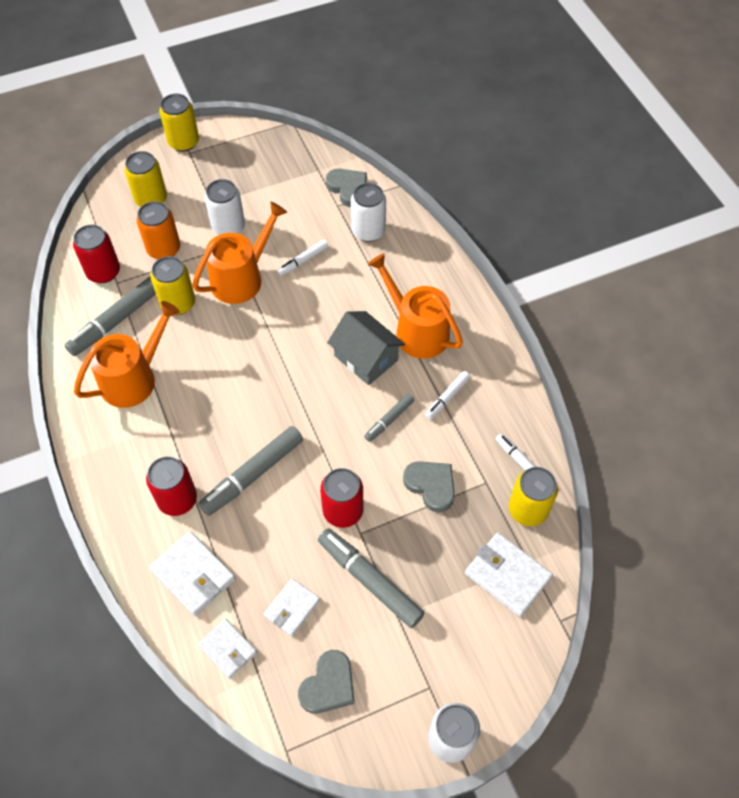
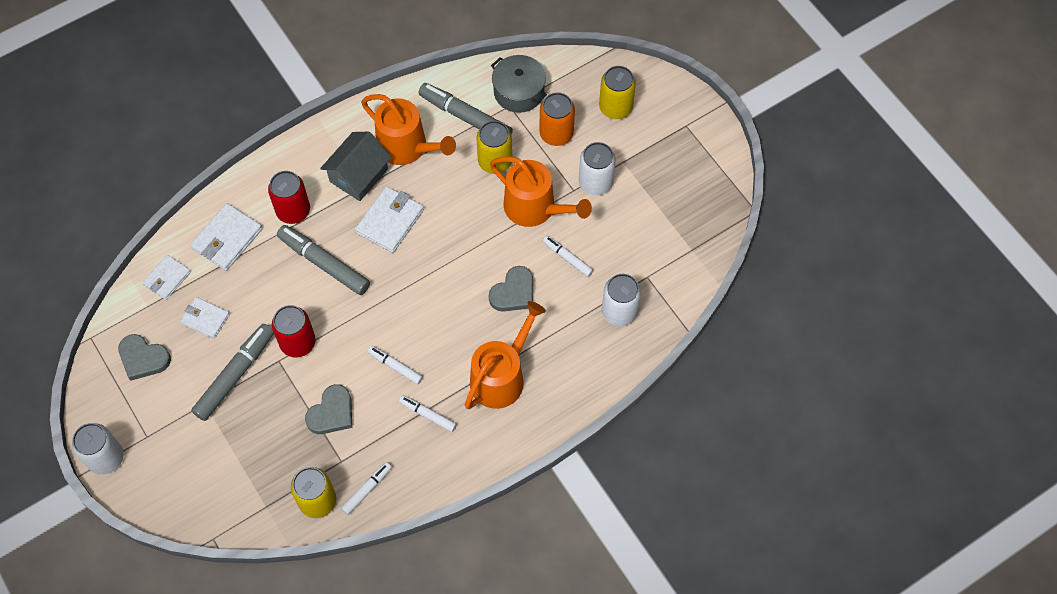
camera: 80 degrees right, 5 degrees up
(103, 272) = (519, 92): red can -> grey pot
(183, 142) = (698, 117): yellow can -> none
(348, 188) = (673, 283): grey heart -> grey heart (513, 292)
(366, 358) = (461, 335): grey house -> grey house (358, 175)
(389, 420) = (395, 366): grey marker -> white marker
(507, 575) = (250, 489): white wallet -> white wallet (390, 221)

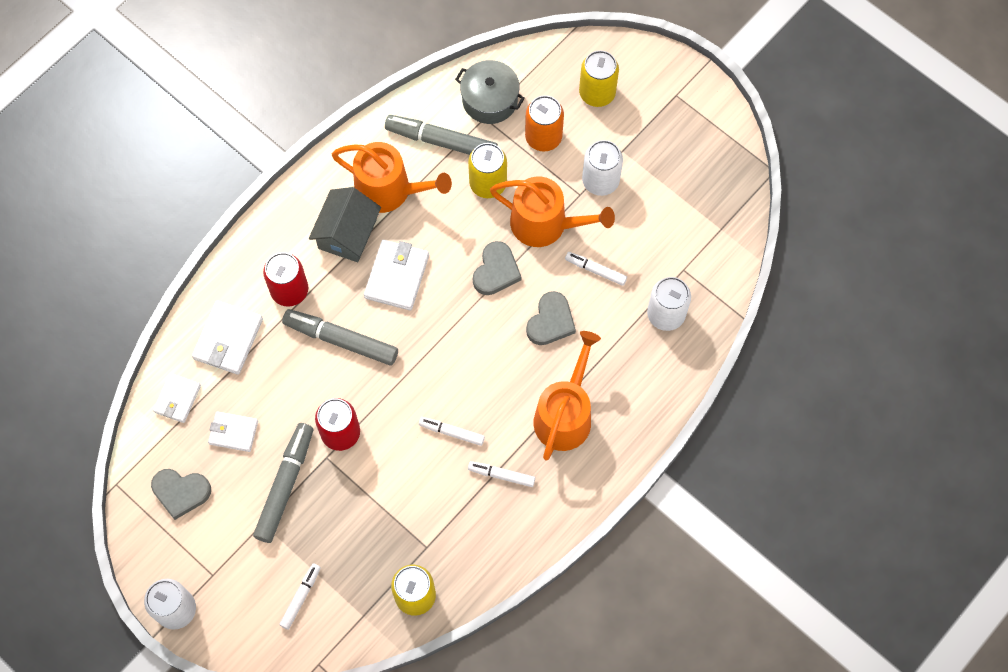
camera: 15 degrees left, 5 degrees up
(332, 413) = (400, 499): grey heart -> grey heart (496, 271)
(367, 490) = (463, 570): white marker -> white marker (301, 597)

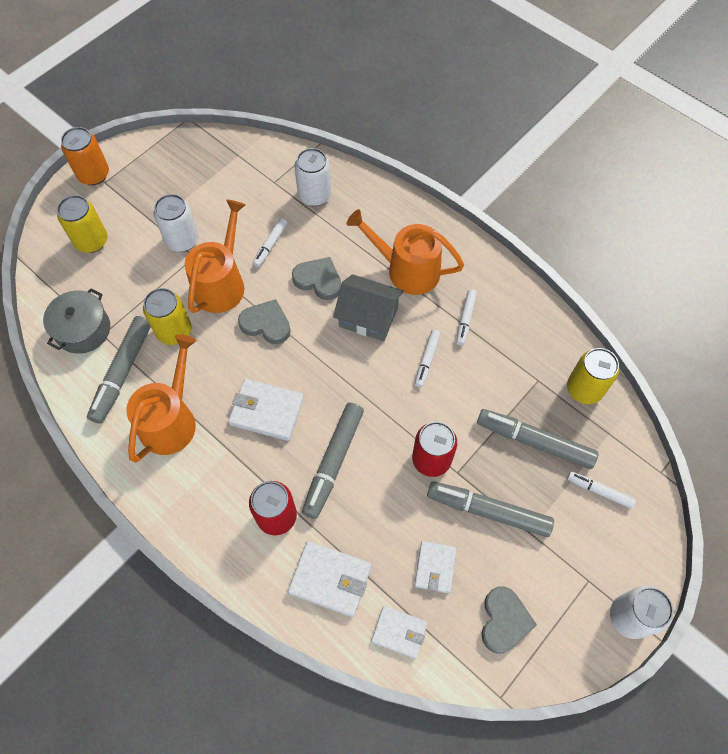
camera: 90 degrees left, 5 degrees down
(347, 234) = (216, 460): grey house -> grey house (368, 317)
(356, 537) = (534, 441): none -> grey marker
(543, 137) = (131, 284): orange can -> orange can (93, 175)

